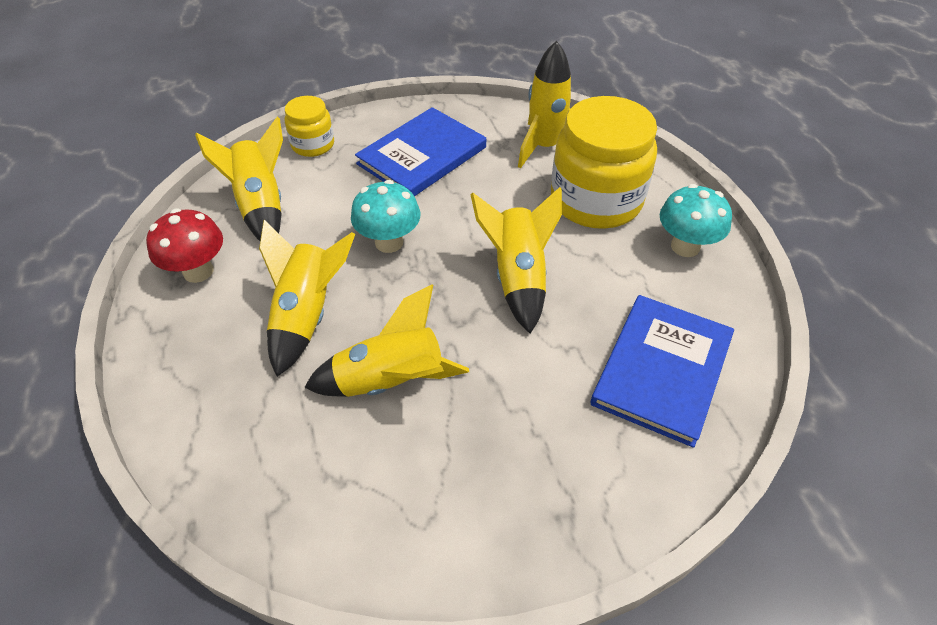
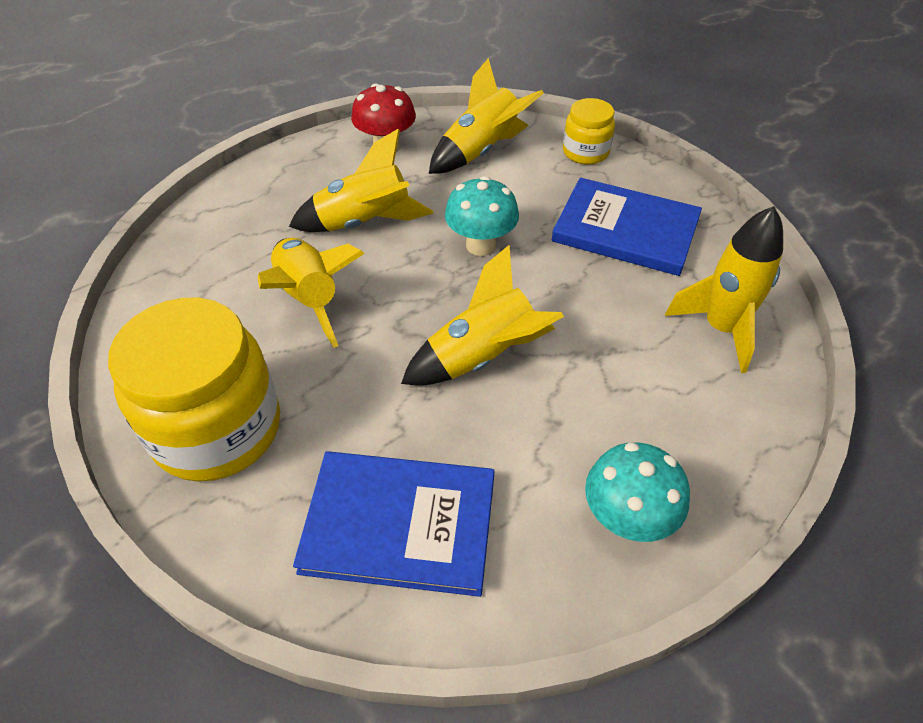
camera: 70 degrees right, 0 degrees up
(596, 200) = (655, 402): yellow jar -> yellow jar (217, 429)

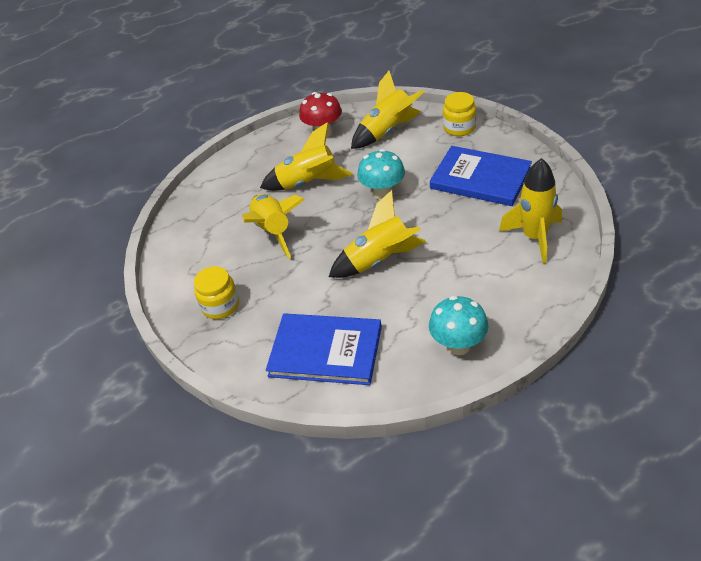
camera: 10 degrees right, 5 degrees down
(217, 429) = (220, 306): yellow jar -> yellow jar, size x0.51

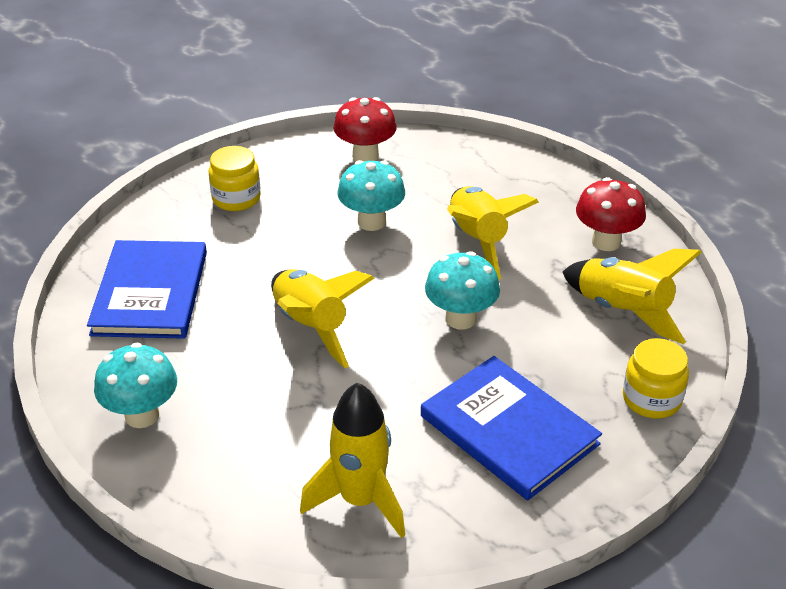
camera: 75 degrees right, 5 degrees down
(192, 234) = (365, 156): none -> red mushroom
(273, 231) = (371, 222): yellow rocket -> turquoise mushroom
(480, 179) = (508, 430): blue book -> blue book turned 60 degrees counterclockwise

